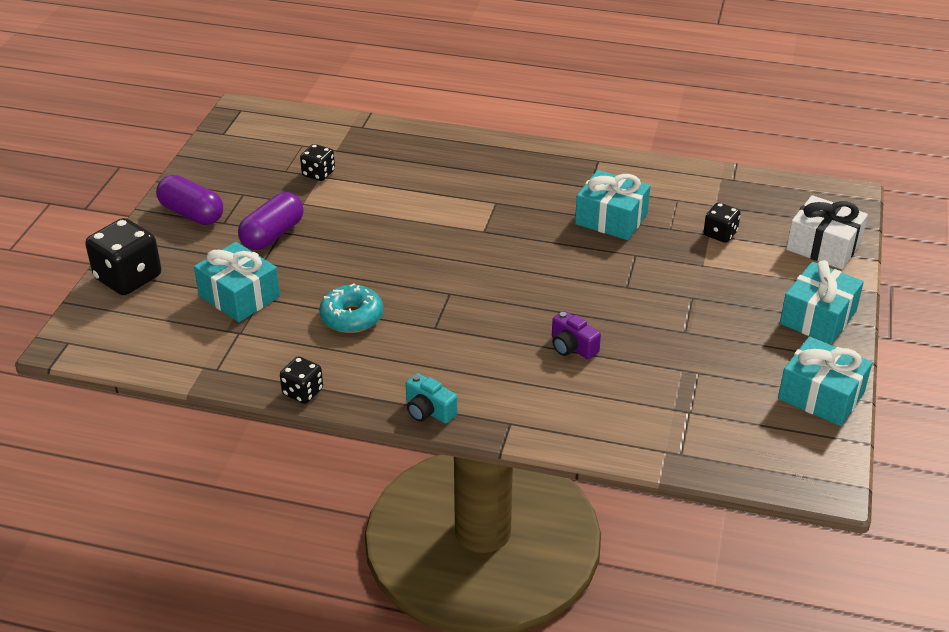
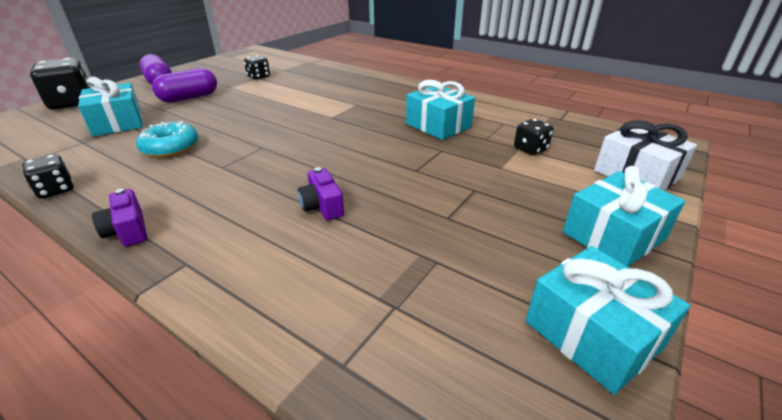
camera: 20 degrees right, 5 degrees down
(428, 411) = (128, 231): turquoise camera -> purple camera

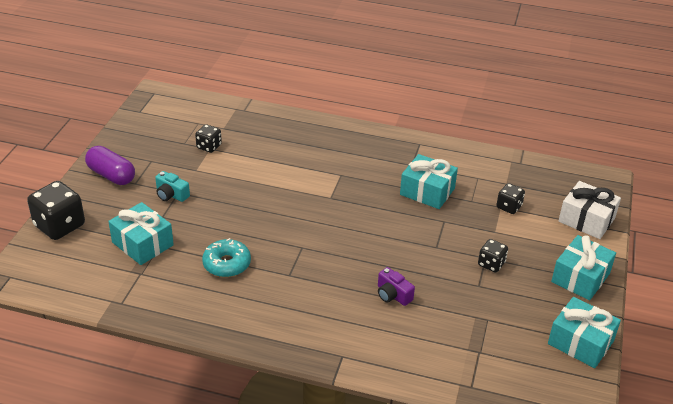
camera: 20 degrees left, 5 degrees up
(56, 190) = (185, 324): black dice -> black dice (491, 264)
(128, 231) = (280, 343): purple camera -> none
(189, 98) = (171, 195): purple capsule -> turquoise camera

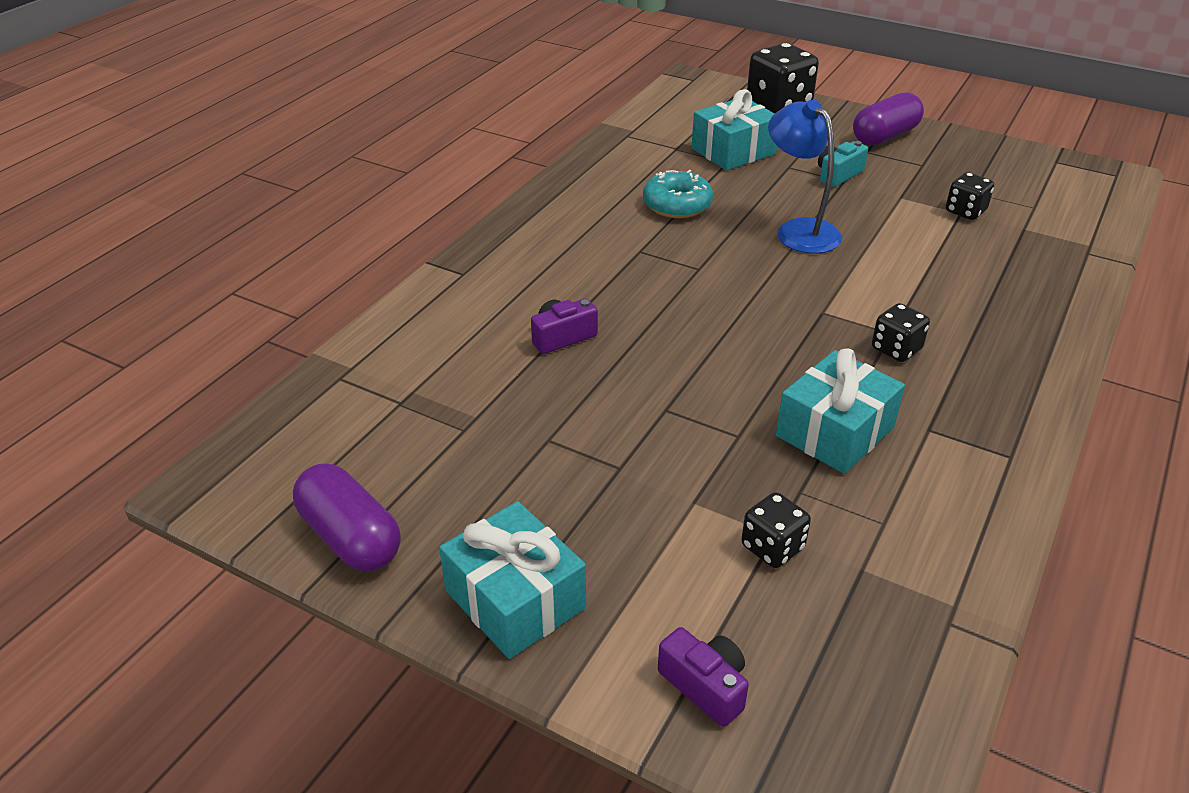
camera: 105 degrees right, 0 degrees up
(246, 209) = (799, 230): none -> blue lamp
(491, 264) = (598, 470): black dice -> black dice (896, 349)
(580, 342) = (350, 537): turquoise gift -> purple capsule
(586, 220) = (705, 686): white gift -> purple camera

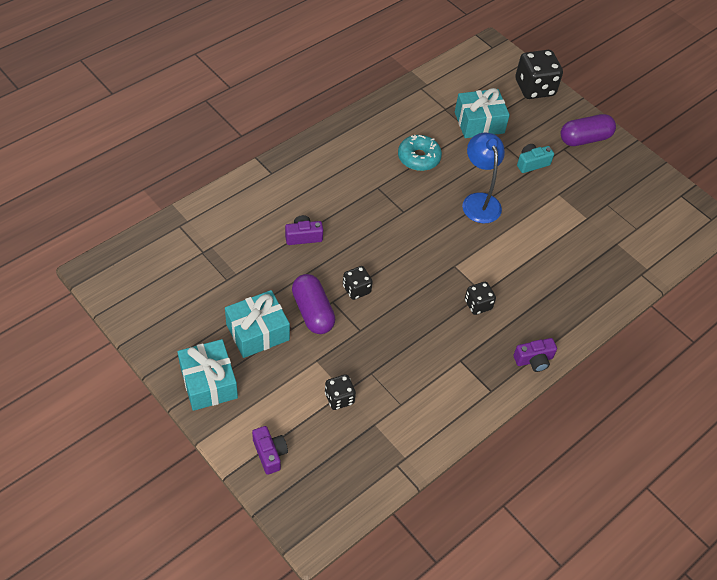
camera: 15 degrees right, 15 degrees up
(350, 537) = (149, 323): purple capsule -> purple capsule (313, 312)
(835, 432) = (410, 345): turquoise gift -> turquoise gift (257, 332)
(965, 211) = (590, 218): black dice -> black dice (356, 289)
(1038, 395) = (534, 360): none -> purple camera

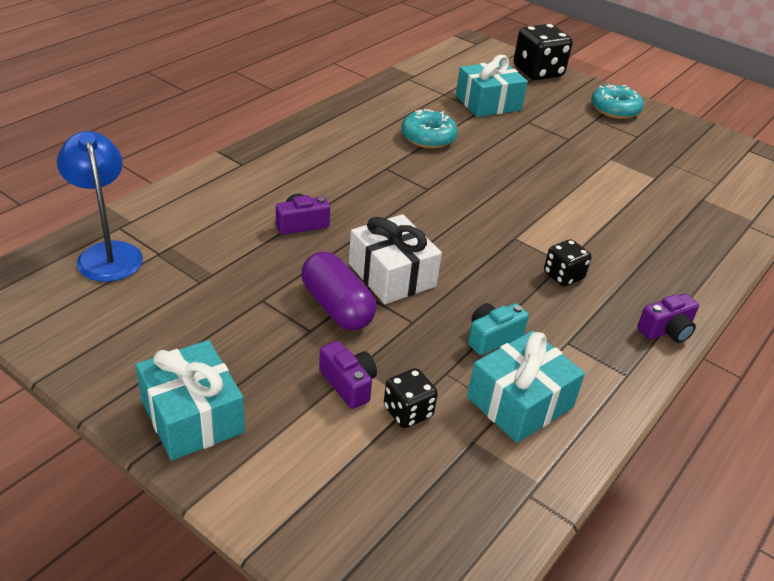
camera: 10 degrees left, 15 degrees down
(257, 332) = (259, 340): turquoise gift -> turquoise gift (520, 402)
(270, 453) = (316, 508): purple camera -> purple camera (348, 384)
(356, 289) = (392, 275): black dice -> white gift
(479, 201) = (518, 172): blue lamp -> blue lamp (107, 253)
(532, 163) = (565, 134): turquoise camera -> turquoise camera (492, 337)
(584, 139) = (615, 109): purple capsule -> turquoise donut

